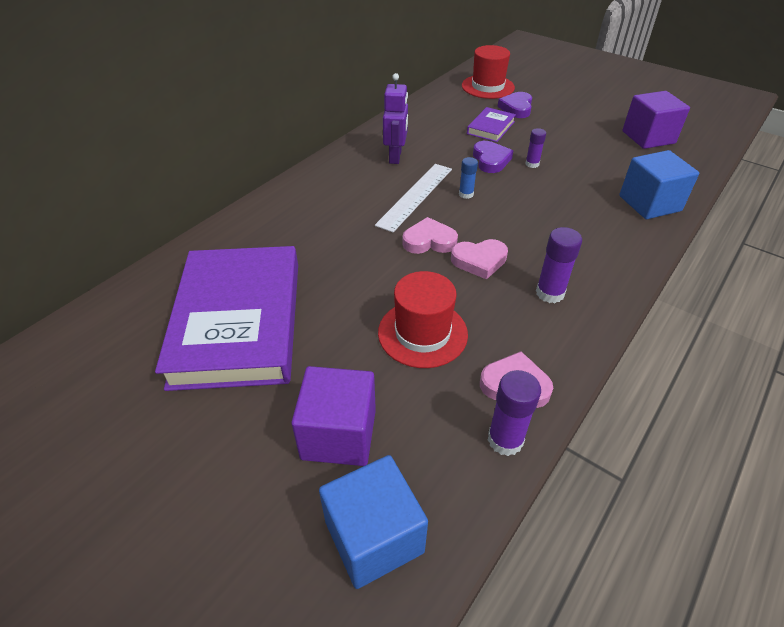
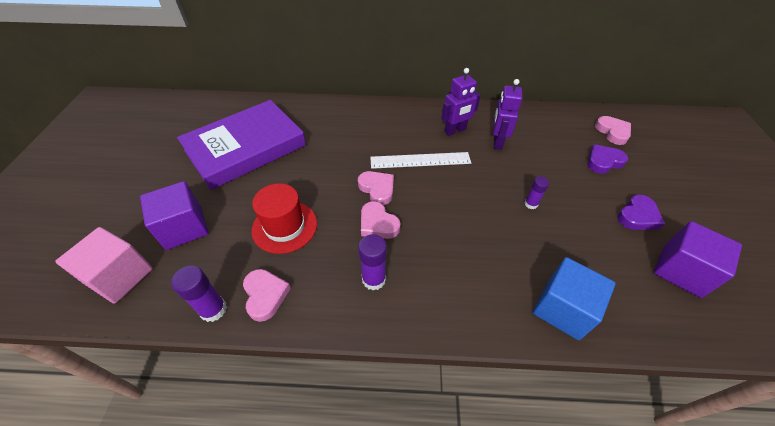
camera: 55 degrees right, 5 degrees up
(374, 537) = (120, 276): blue cube -> pink cube
(438, 142) = (497, 142): none -> purple robot
(466, 194) = (448, 184): blue glue stick -> none
(487, 87) = (612, 132): red hat -> pink heart
(490, 160) = (507, 178): purple heart -> purple heart (637, 216)
(491, 128) = (553, 159): purple book -> none

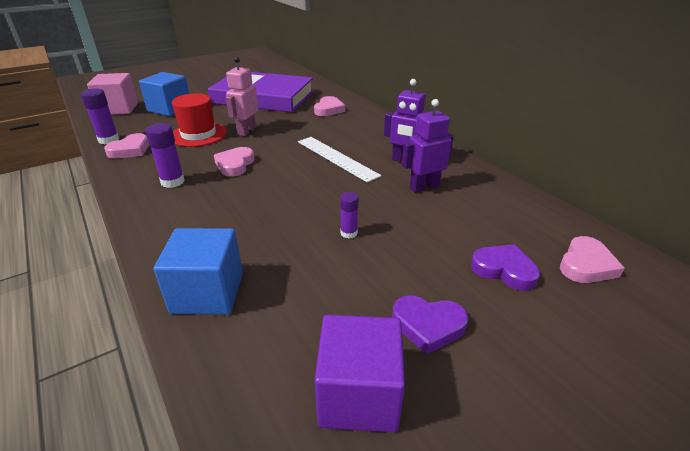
camera: 55 degrees right, 15 degrees down
(184, 228) = (170, 109): purple cube -> blue cube
(314, 190) = (246, 131): none -> pink robot
(377, 189) = (275, 152): pink heart -> pink heart (329, 109)

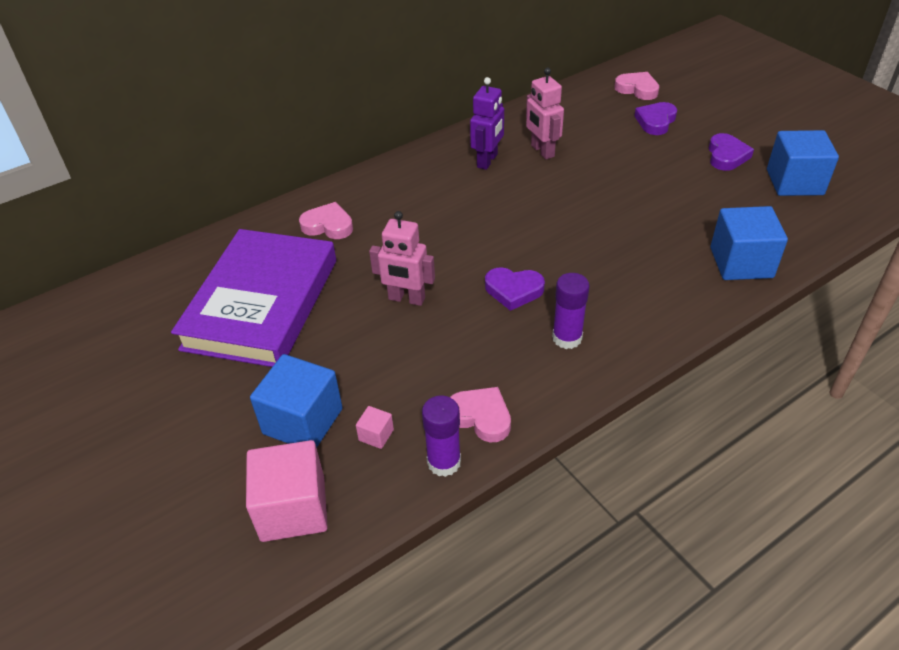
camera: 90 degrees left, 10 degrees up
(144, 124) = (376, 435): none -> pink cube
(198, 134) = (420, 350): red hat -> none
(235, 165) = (513, 290): pink heart -> purple heart
(336, 158) = (485, 209): white ruler -> none
(349, 233) = (633, 193): purple glue stick -> none
(359, 395) = (794, 182): purple cube -> blue cube
(424, 187) = (542, 151): purple robot -> pink robot

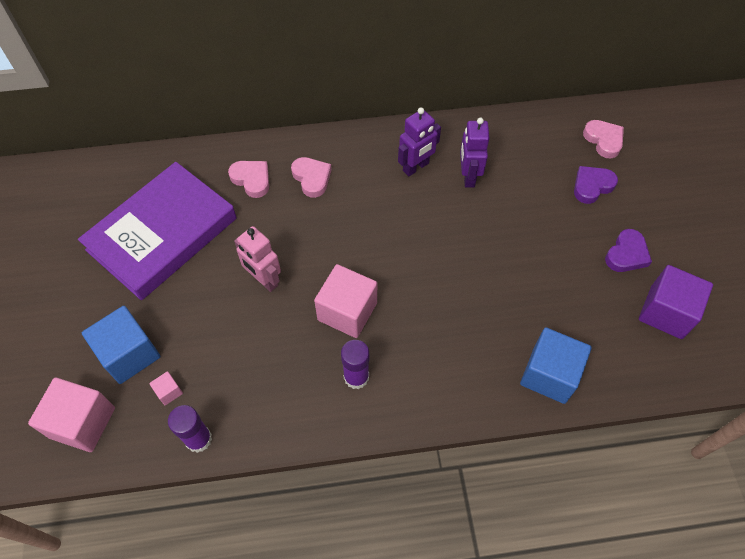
camera: 25 degrees right, 15 degrees up
(481, 417) = (247, 414): pink heart -> pink heart (312, 178)
(513, 290) = (347, 311): purple heart -> pink cube
(542, 151) = (468, 176): pink robot -> purple robot
(794, 182) = (666, 312): blue cube -> purple cube

